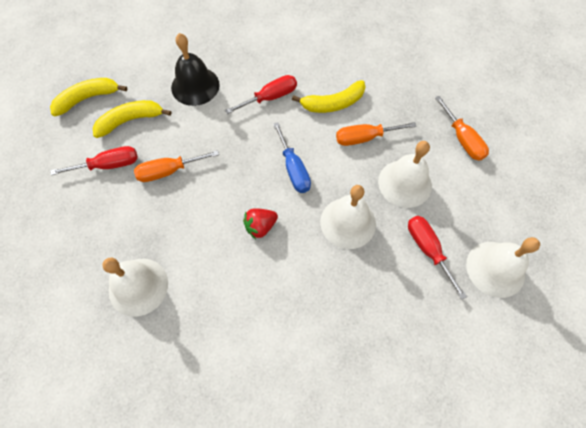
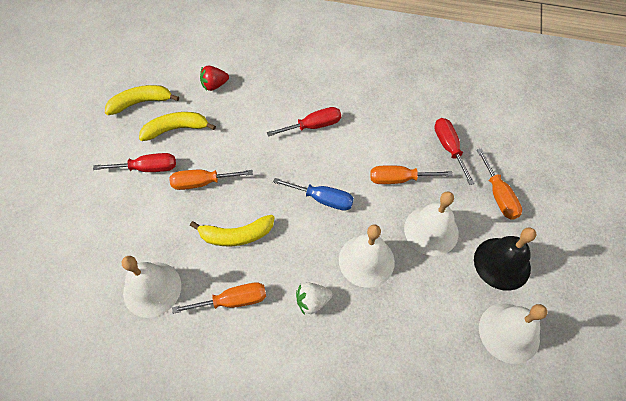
camera: 10 degrees right, 5 degrees down
(195, 86) = (243, 104): black bell -> black bell (502, 263)
(223, 284) = (233, 301): none -> orange screwdriver
(260, 226) = (279, 250): red strawberry -> red strawberry (214, 85)
(293, 169) = (322, 199): blue screwdriver -> blue screwdriver turned 60 degrees counterclockwise
(303, 271) = (312, 301): none -> white strawberry
(333, 103) = (374, 140): yellow banana -> yellow banana (236, 235)
(428, 249) = (442, 301): red screwdriver -> red screwdriver (449, 148)

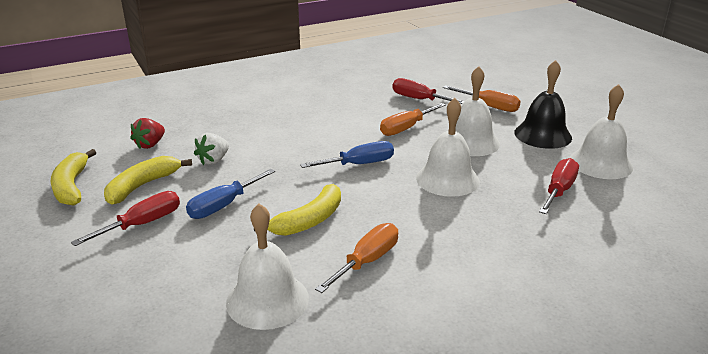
camera: 40 degrees left, 30 degrees down
(141, 103) = (72, 186): yellow banana -> yellow banana turned 45 degrees counterclockwise
(202, 182) = (223, 205): orange screwdriver -> blue screwdriver
(312, 301) = (440, 223): white strawberry -> white strawberry (213, 160)
(313, 126) = (289, 130): red screwdriver -> red screwdriver (559, 190)

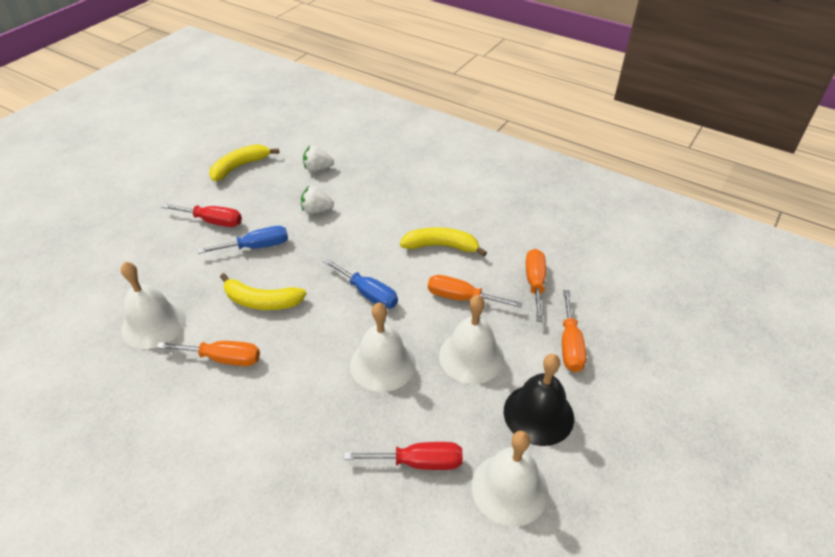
camera: 60 degrees right, 15 degrees up
(142, 186) = (259, 196): yellow banana -> yellow banana (441, 246)
(150, 144) = (317, 168): red strawberry -> white strawberry
(223, 205) = (256, 247): blue screwdriver -> blue screwdriver turned 150 degrees clockwise
(419, 99) = (535, 283): red screwdriver -> orange screwdriver

